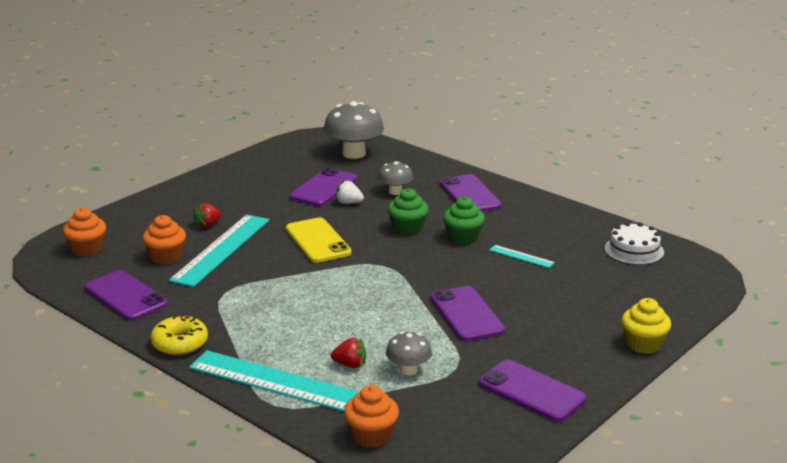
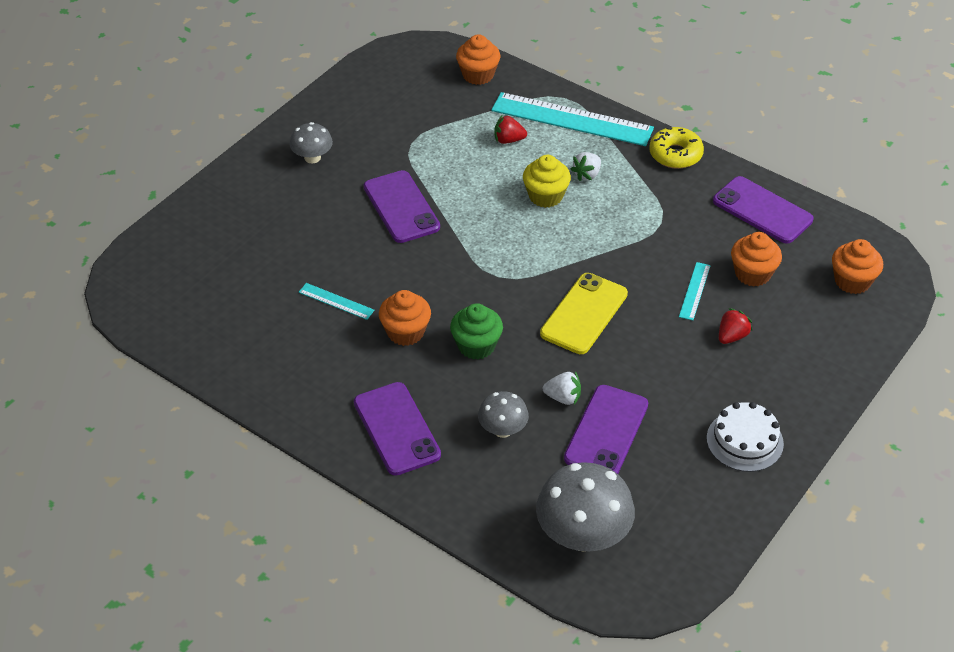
camera: 175 degrees right, 20 degrees up
(221, 249) = (694, 291): turquoise ruler -> turquoise ruler, size x0.44
(278, 331) = (587, 175): none -> white strawberry
(317, 241) = (584, 314): yellow phone -> yellow phone turned 60 degrees clockwise
(408, 370) = (454, 138): grey mushroom -> grey mushroom (312, 157)
(463, 237) = (405, 332): green cupcake -> orange cupcake
(532, 391) = (344, 122): purple phone -> none
(634, 250) = (198, 321): white cake -> white cake (744, 441)
(643, 344) = (230, 179): yellow cupcake -> yellow cupcake (545, 196)

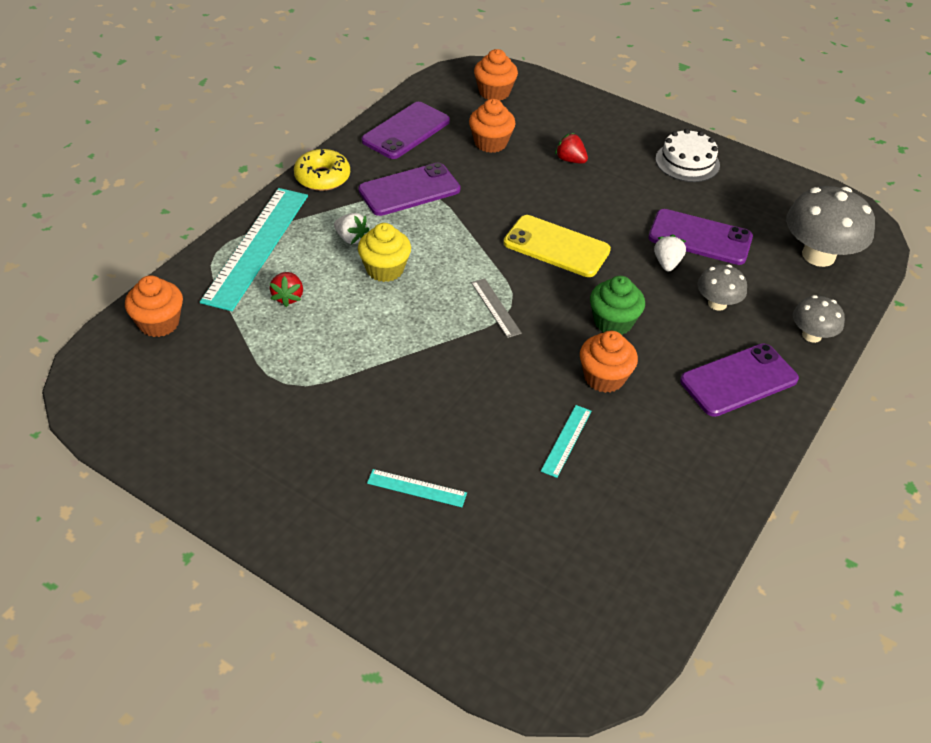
camera: 95 degrees left, 0 degrees up
(312, 157) = (306, 482): grey mushroom -> grey mushroom (811, 335)
(401, 207) = (403, 388): purple phone -> purple phone (409, 190)
(496, 266) = (495, 307): none -> grey ruler
(694, 291) = (516, 177): turquoise ruler -> turquoise ruler (417, 488)

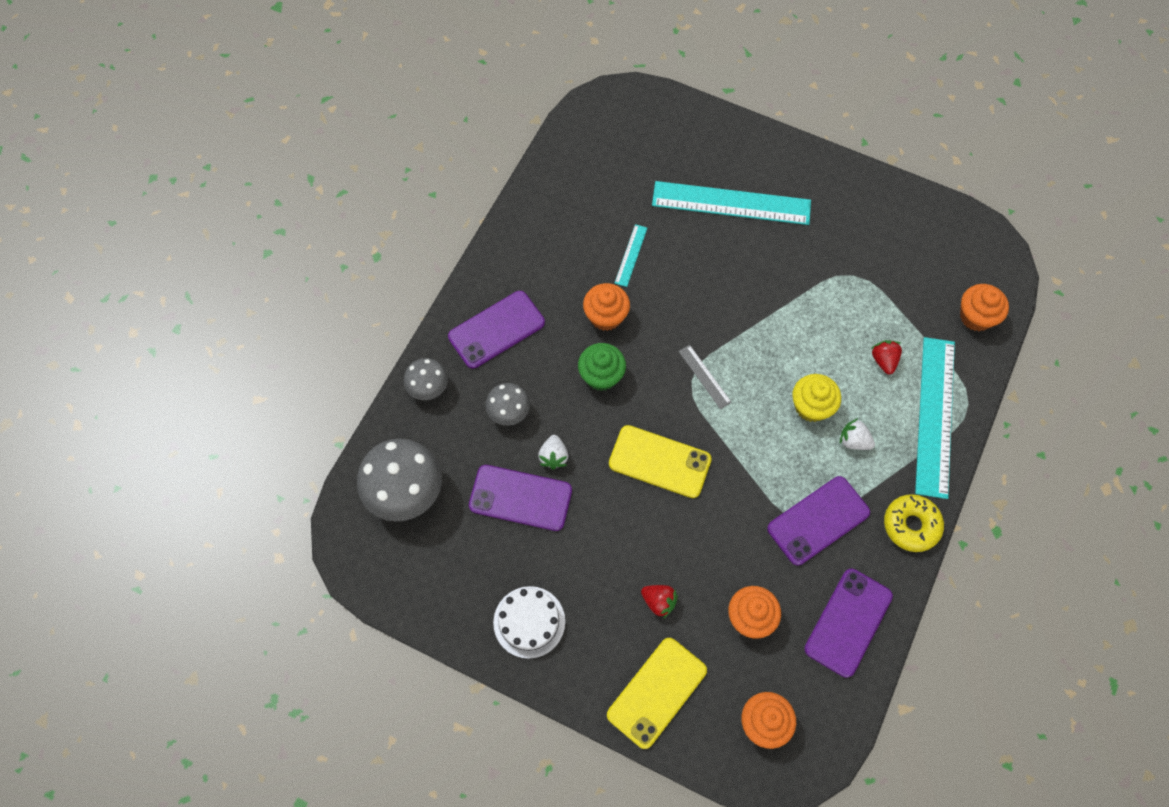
camera: 175 degrees right, 20 degrees up
(417, 488) = (731, 203): turquoise ruler -> turquoise ruler, size x2.26
(579, 115) = (656, 692): none -> yellow phone

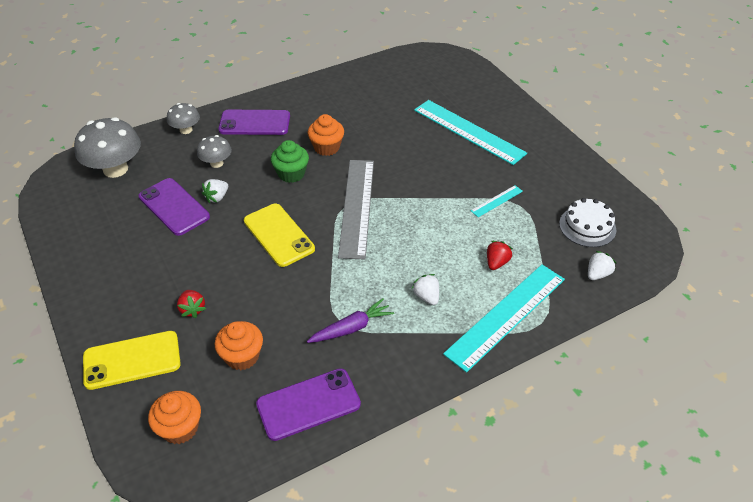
camera: 35 degrees right, 20 degrees down
(529, 622) = (103, 271): white cake -> white cake (587, 226)
(630, 255) = (375, 127): turquoise ruler -> turquoise ruler (496, 201)
(704, 376) = (357, 207): grey ruler -> grey ruler, size x2.26
(811, 406) = (415, 260): yellow cupcake -> none
(818, 520) = (351, 328): purple phone -> purple carrot
(911, 525) = (420, 372): yellow donut -> none
(976, 316) = (597, 274): orange cupcake -> white strawberry

